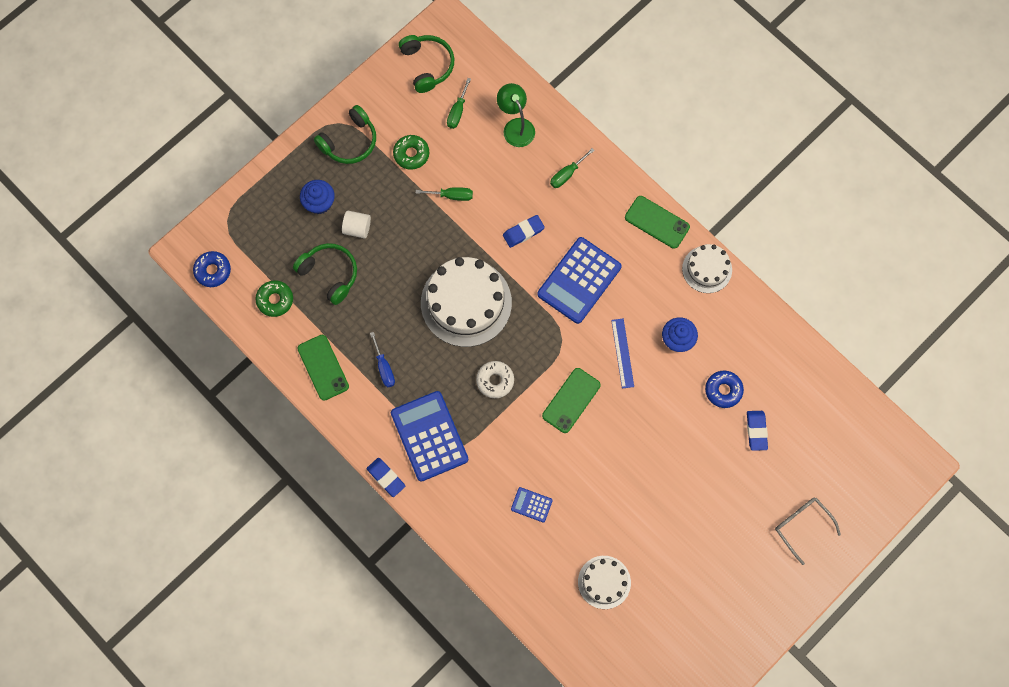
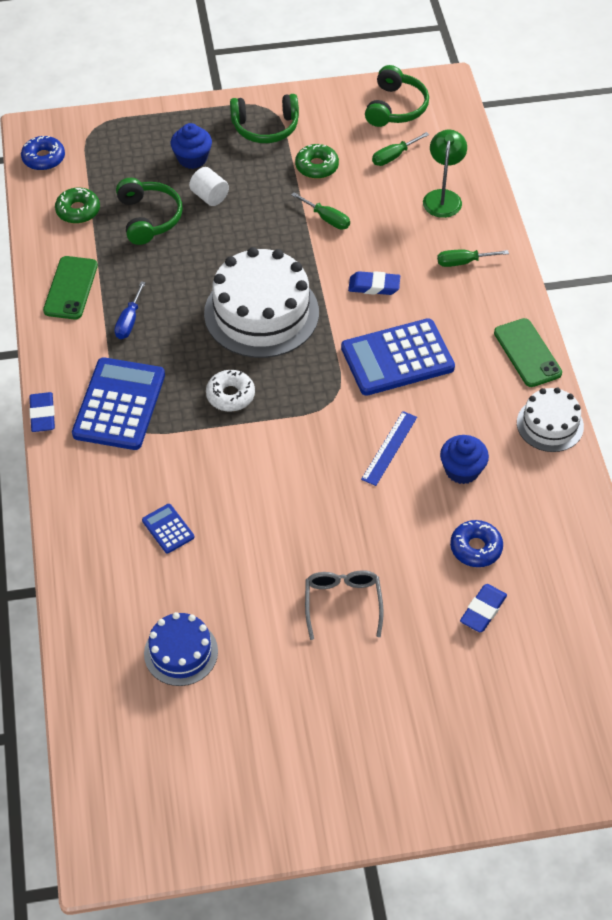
camera: 35 degrees right, 20 degrees down
(571, 400) = (295, 459): green phone -> none
(604, 582) = (181, 652): white cake -> blue cake
(801, 526) = (460, 741): grey glasses -> grey glasses (343, 603)

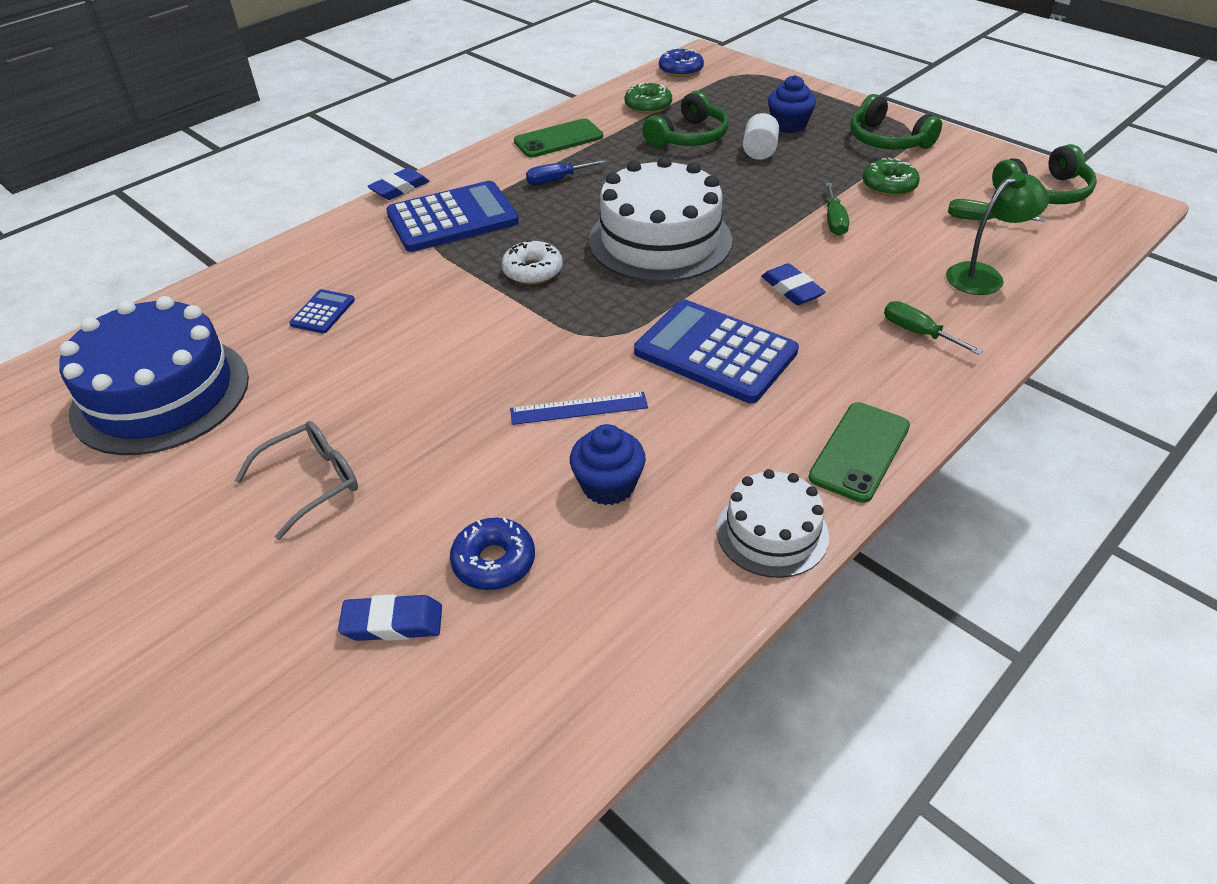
camera: 55 degrees right, 10 degrees down
(181, 652) = (161, 394): blue cake -> blue cake, size x1.81

